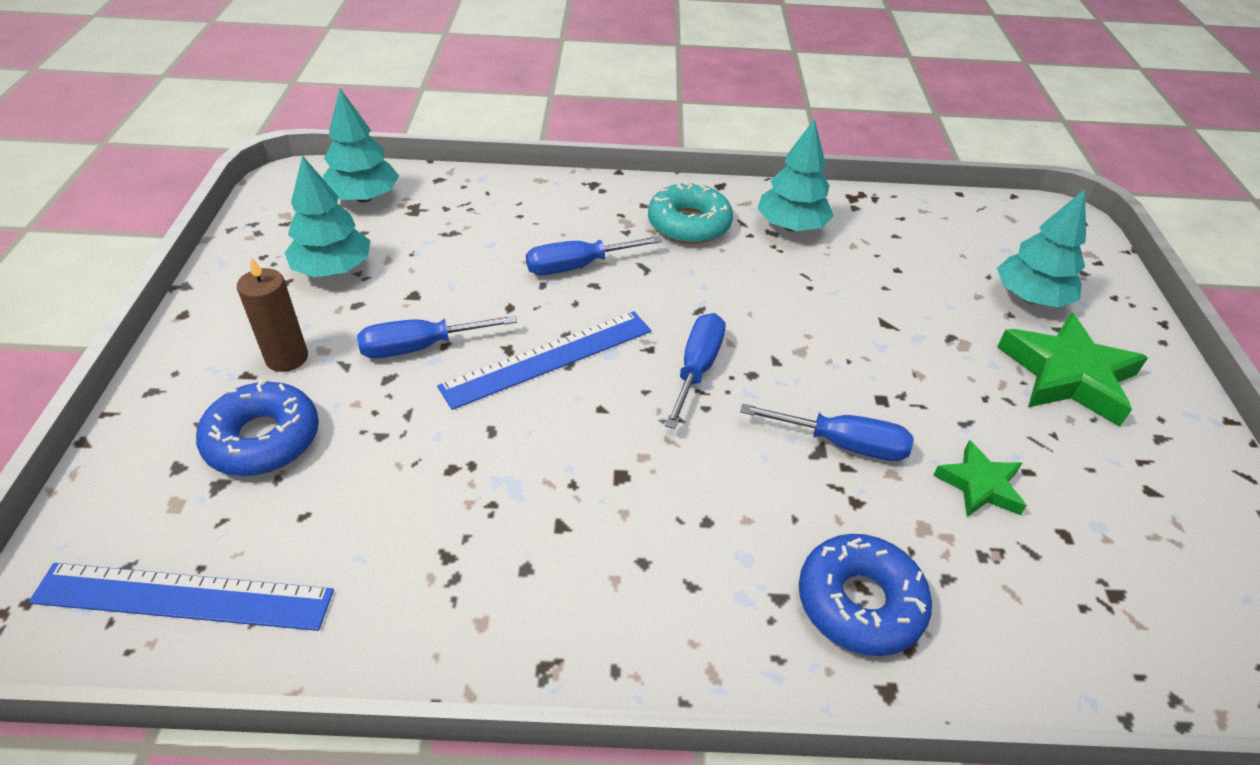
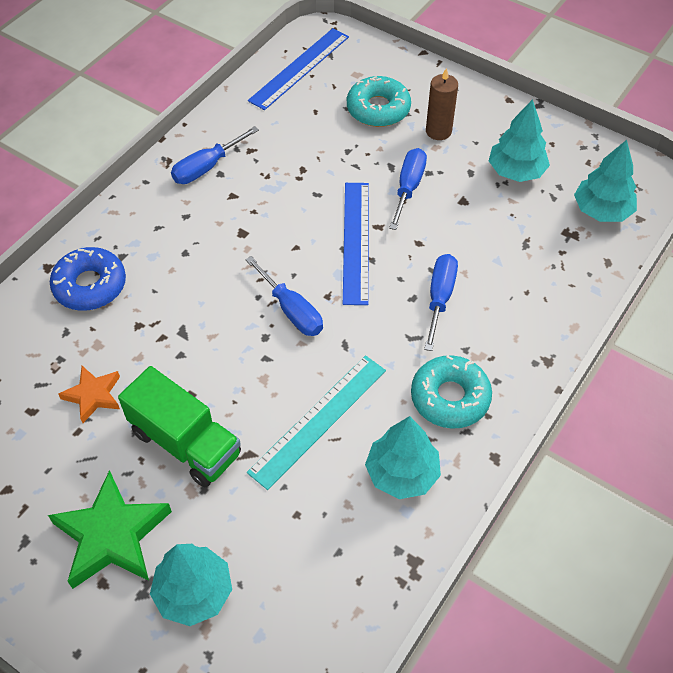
camera: 125 degrees right, 10 degrees up
(263, 439) = (378, 109): blue donut -> turquoise donut
(800, 293) = (318, 420): none -> turquoise ruler
(843, 444) = (177, 347): blue screwdriver -> blue screwdriver (206, 167)
(930, 373) = (185, 443): none -> green truck
(980, 485) = (93, 395): green star -> orange star

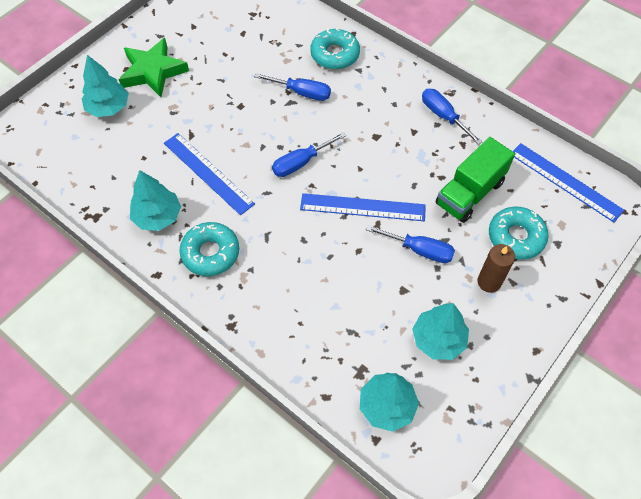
camera: 95 degrees right, 5 degrees up
(90, 285) = (335, 55): blue donut -> turquoise donut
(93, 395) = (248, 60): orange star -> none
(185, 443) = (206, 104): green truck -> green truck (469, 193)
(318, 420) = (208, 173): turquoise ruler -> blue ruler
(440, 298) = (301, 258): blue screwdriver -> blue screwdriver (302, 93)

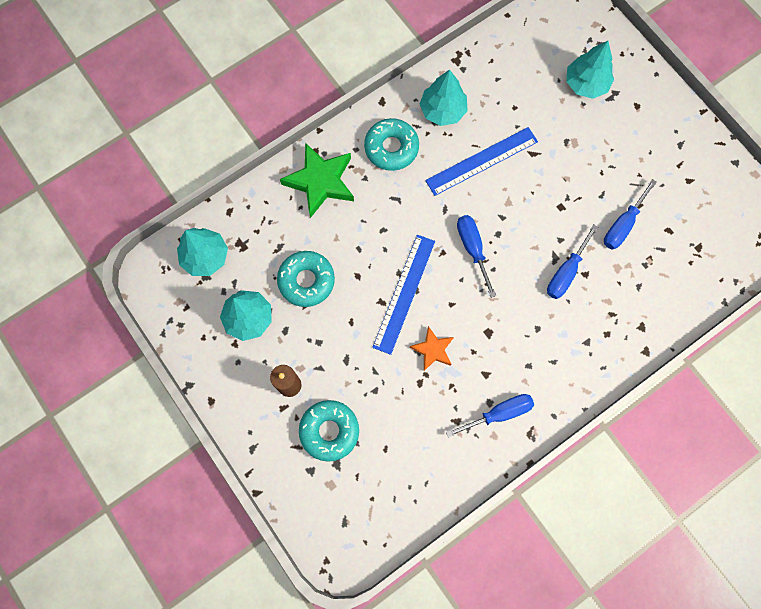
camera: 105 degrees right, 15 degrees up
(153, 71) = (627, 130): green star -> green star (320, 182)
(335, 55) = (615, 322): turquoise donut -> turquoise donut (306, 281)
(407, 173) = (433, 350): none -> orange star
(419, 250) = (342, 332): blue screwdriver -> blue screwdriver (622, 225)
(469, 193) = (393, 404): green truck -> none
(565, 182) = (380, 513): blue ruler -> none

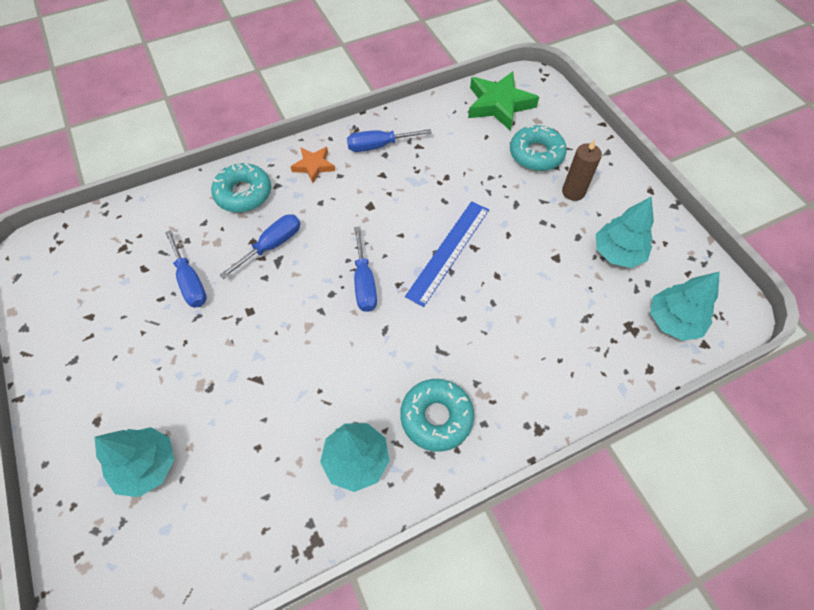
camera: 170 degrees left, 15 degrees down
(306, 281) = (554, 279): turquoise donut -> turquoise donut (243, 194)
(320, 182) = (533, 387): green star -> green star (499, 104)
(433, 350) = (428, 200): orange star -> orange star (313, 166)
(481, 161) = (324, 380): blue ruler -> none
(622, 225) = (190, 281): blue screwdriver -> blue screwdriver turned 105 degrees clockwise

